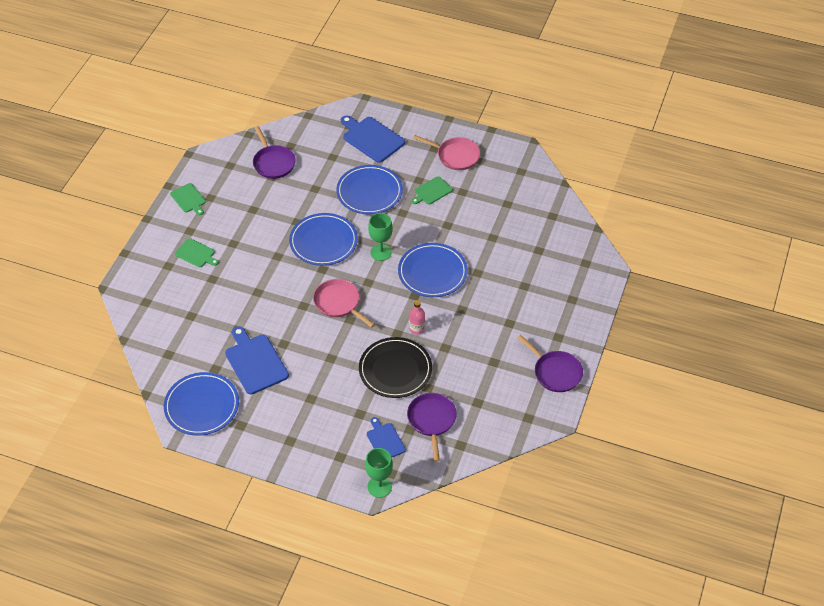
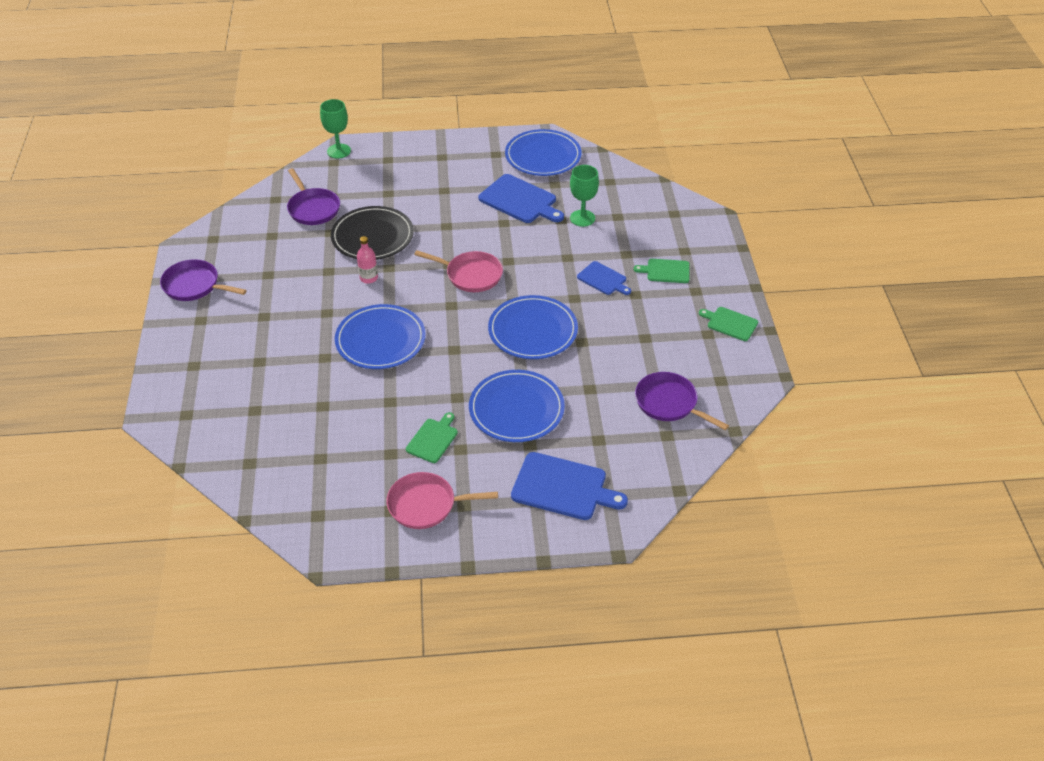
camera: 155 degrees right, 5 degrees down
(381, 252) = (456, 341): green goblet -> green goblet (582, 218)
(385, 440) = (352, 182): blue cutting board -> blue cutting board (603, 279)

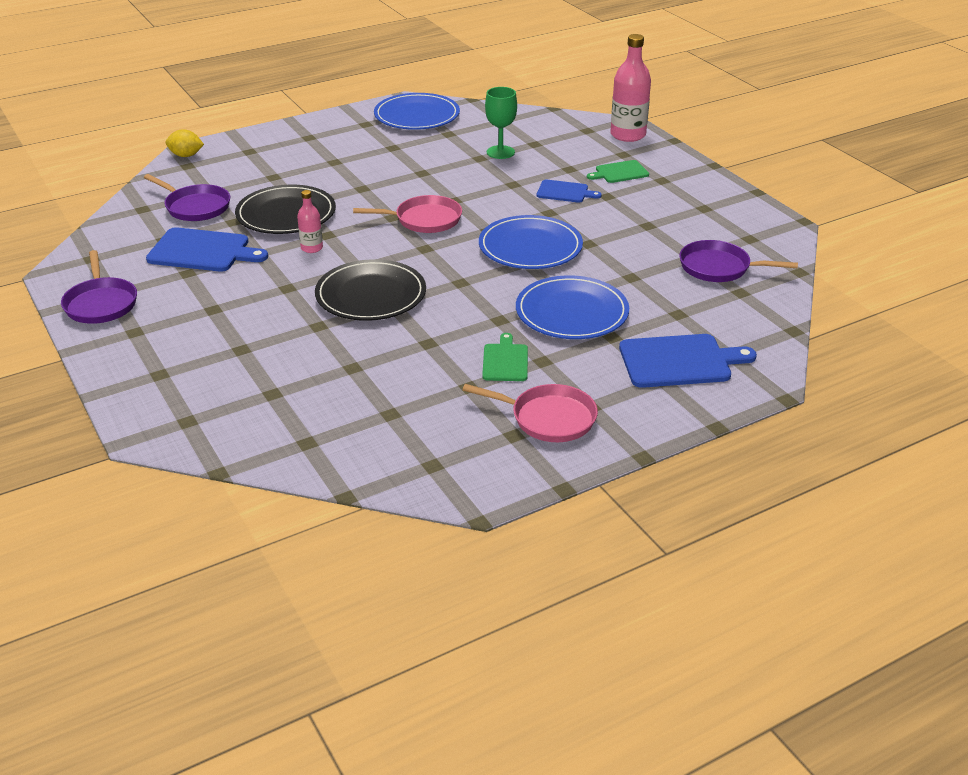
camera: 25 degrees left, 10 degrees down
(194, 285) = (101, 303): purple pan -> purple pan turned 105 degrees counterclockwise
(339, 151) = (186, 155): green goblet -> yellow lemon
(380, 340) = (371, 295): blue plate -> black plate
(426, 504) = (548, 418): pink pan -> pink pan turned 135 degrees counterclockwise
(520, 200) = (424, 152): blue cutting board -> blue cutting board (203, 251)
(705, 229) = (628, 135): none -> pink bottle
(730, 323) = (717, 195): green cutting board -> none

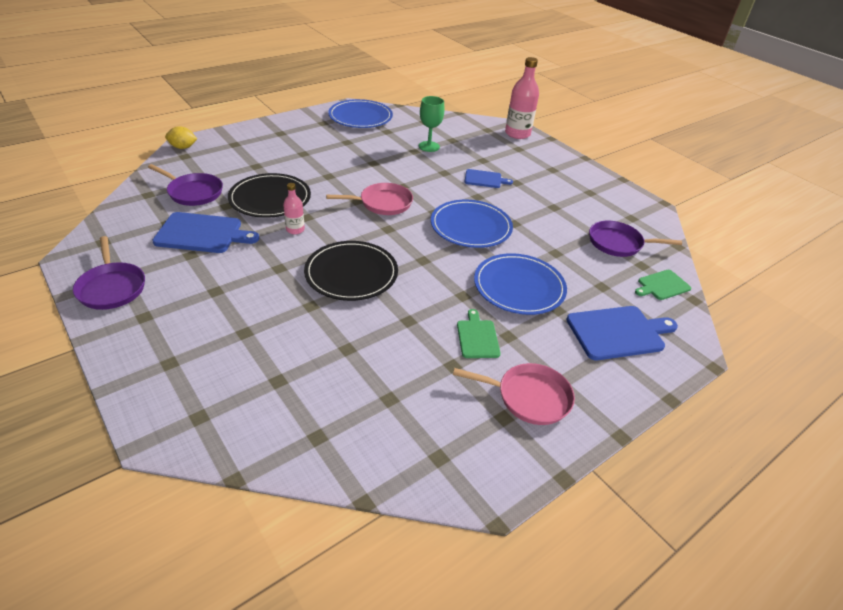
camera: 10 degrees left, 5 degrees up
(620, 172) = (520, 163): green cutting board -> green cutting board (662, 285)

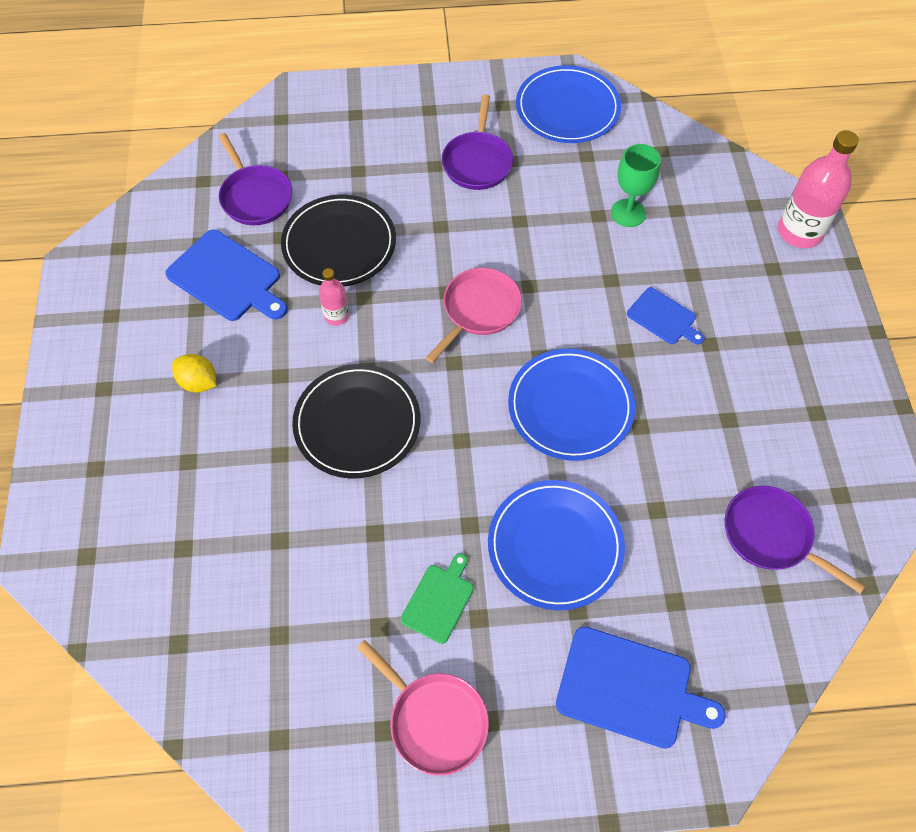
camera: 35 degrees right, 20 degrees up
(112, 287) = (94, 328): purple pan -> purple pan (477, 162)
(183, 147) = (287, 100): yellow lemon -> yellow lemon (198, 382)
(382, 203) = (479, 310): pink pan -> pink pan turned 75 degrees counterclockwise
(662, 285) = (769, 644): green cutting board -> none

